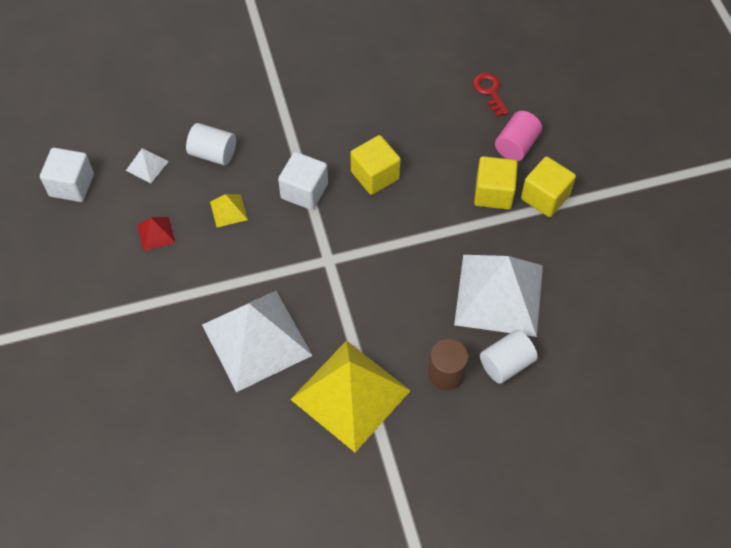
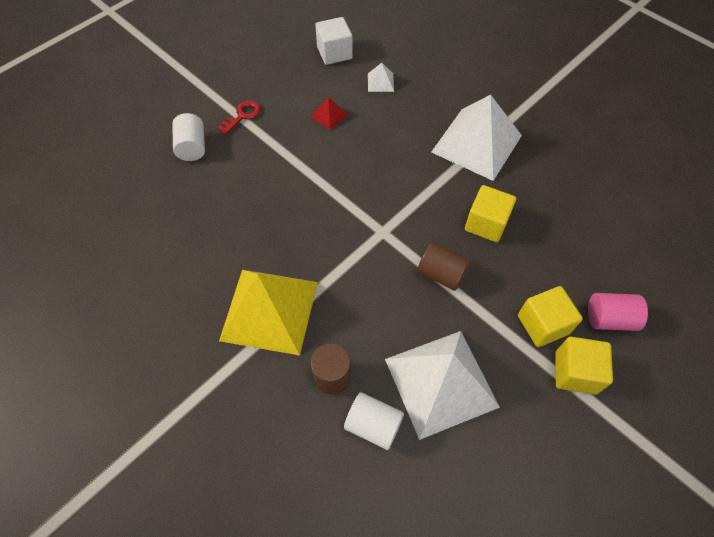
camera: 60 degrees right, 0 degrees up
(213, 153) = (420, 112): white cylinder -> white cylinder (192, 147)
(228, 210) = (379, 146): yellow pyramid -> none
(256, 340) = (280, 220): white pyramid -> white pyramid (476, 143)
(304, 191) = (432, 184): white cube -> none
(402, 238) = (441, 274): none -> brown cylinder
(490, 92) = (646, 268): red key -> red key (242, 116)

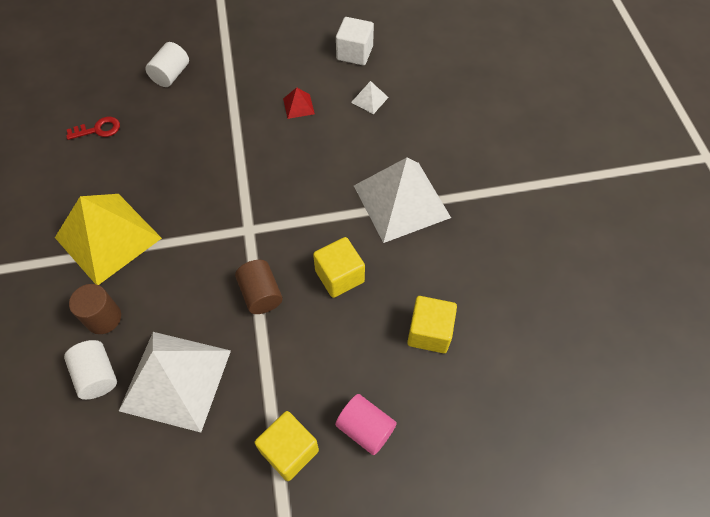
camera: 35 degrees right, 0 degrees up
(242, 116) = (230, 69): red key -> red key (98, 129)
(543, 324) = (302, 392): yellow cube -> yellow cube (429, 332)

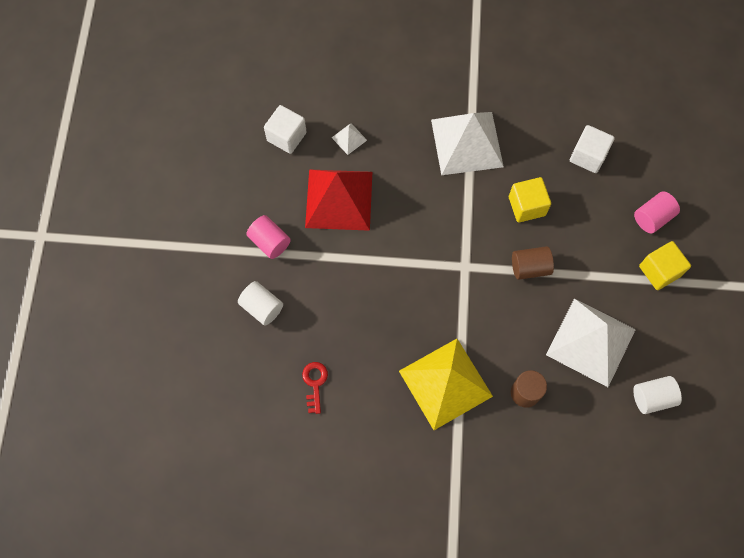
camera: 75 degrees left, 10 degrees up
(97, 375) = (575, 401): white cylinder -> white cylinder (652, 397)
(239, 65) = (270, 242): none -> pink cylinder
(298, 106) = (339, 199): red pyramid -> red pyramid, size x2.45
(429, 332) = (588, 156): yellow cube -> white cube

